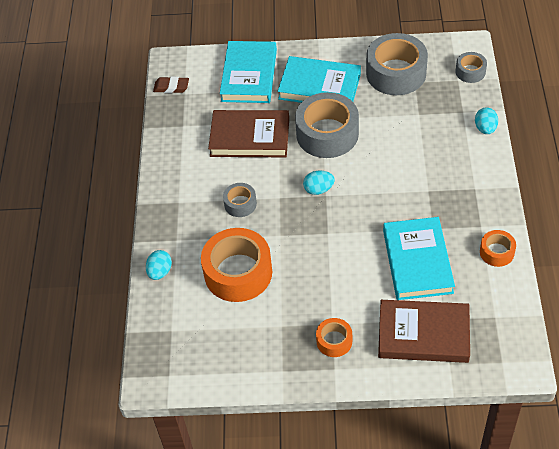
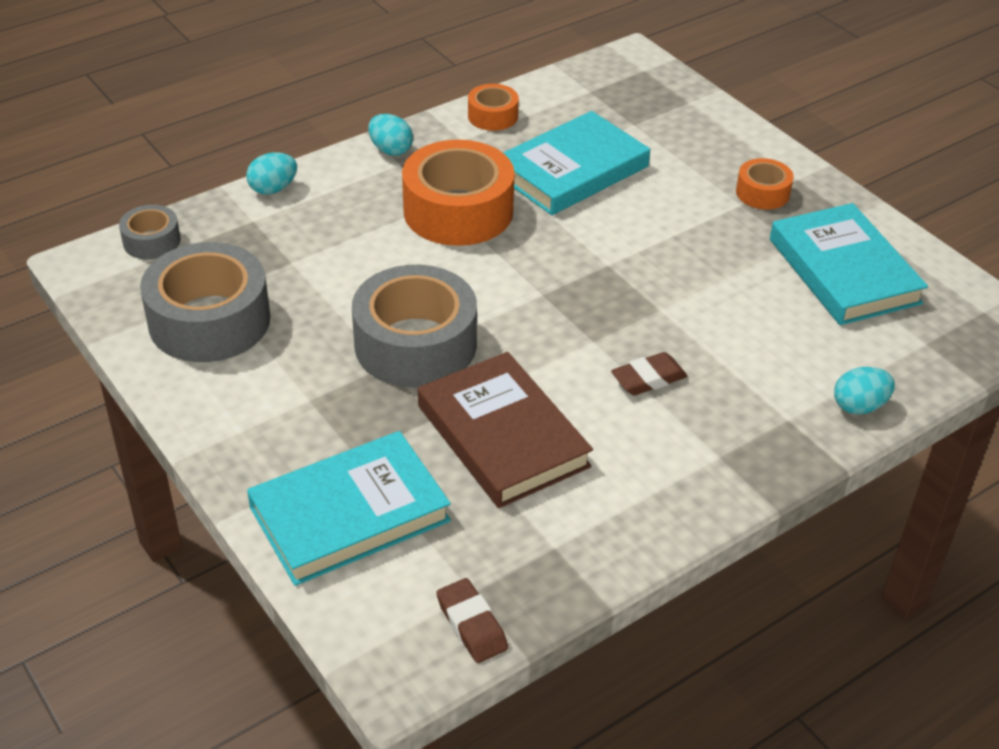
camera: 130 degrees left, 10 degrees down
(238, 272) = (766, 322): orange tape -> orange tape (458, 211)
(240, 204) = (648, 379): grey tape -> brown eraser
(318, 189) = (538, 306): turquoise egg -> turquoise egg (391, 150)
(319, 86) = (309, 401): turquoise book -> turquoise book (844, 271)
(423, 334) = (672, 131): brown book -> none

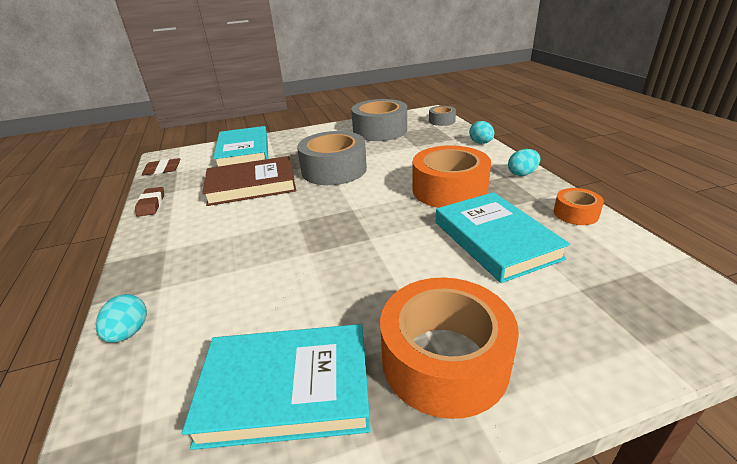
camera: 110 degrees right, 10 degrees down
(648, 379) = (249, 235): brown eraser -> brown eraser (151, 204)
(762, 193) = (444, 360): orange tape -> orange tape, size x2.01

